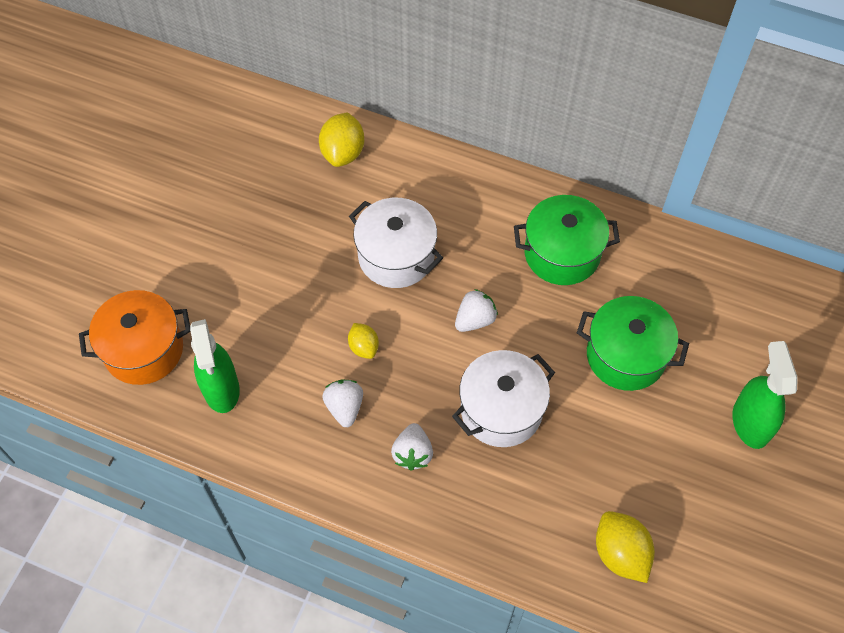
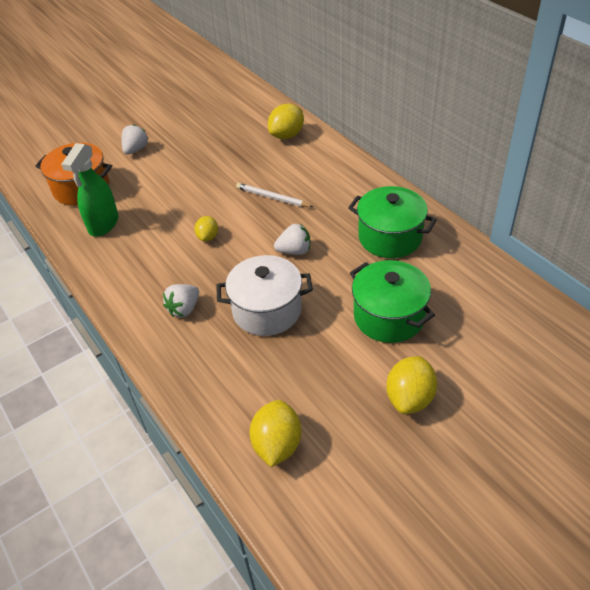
camera: 35 degrees right, 15 degrees down
(344, 407) = (165, 264): white strawberry -> white strawberry (136, 149)
(396, 256) = (272, 198): white pot -> white pencil
(703, 438) = (410, 398): none -> yellow lemon
(750, 423) = (460, 406): green spray bottle -> none

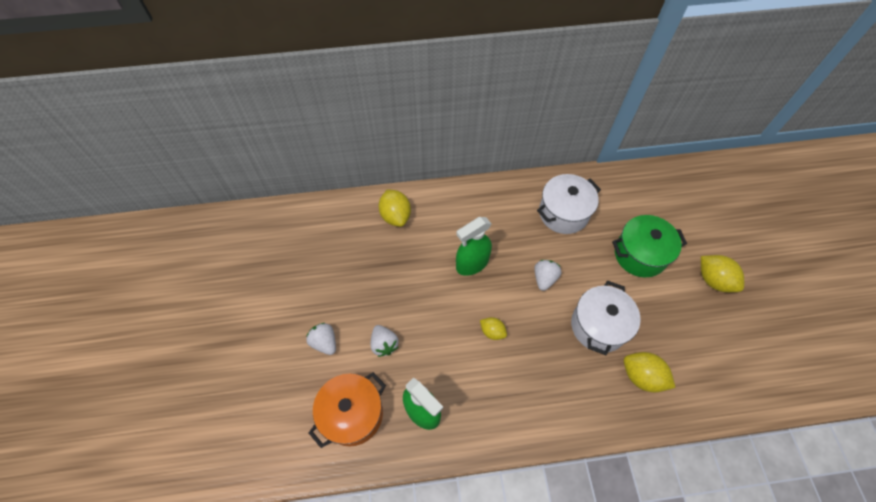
camera: 65 degrees left, 15 degrees up
(184, 309) = (568, 384): white strawberry -> white strawberry (384, 344)
(272, 198) = (472, 264): white pencil -> green spray bottle
(277, 445) = (724, 375): yellow lemon -> yellow lemon (642, 376)
(390, 237) = (563, 213): green pot -> white pot

